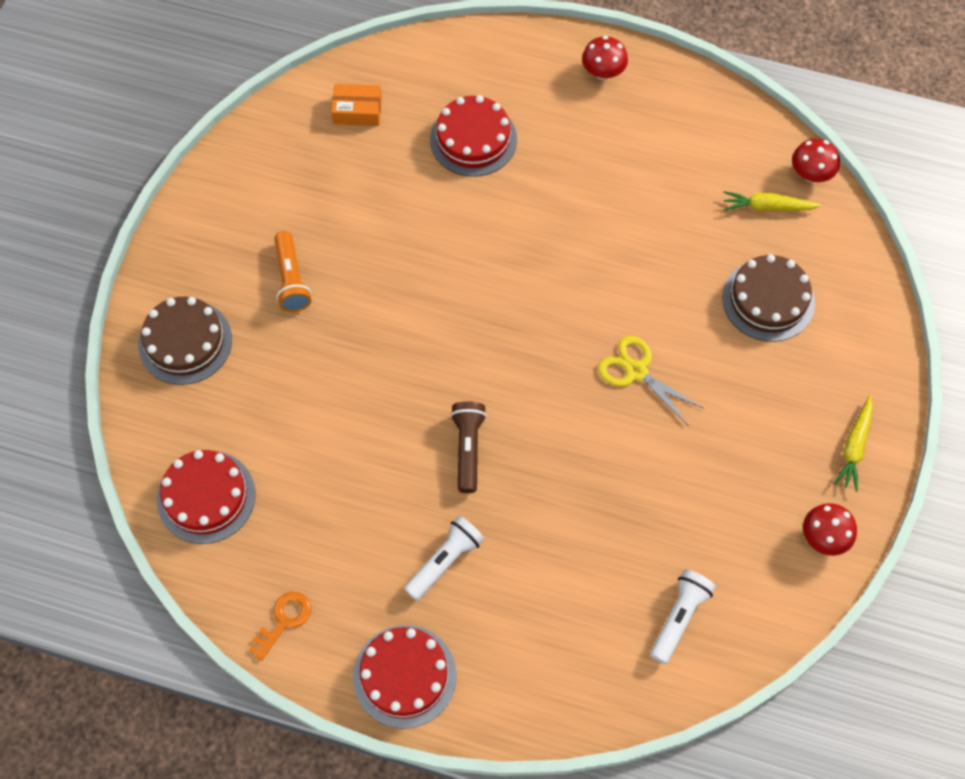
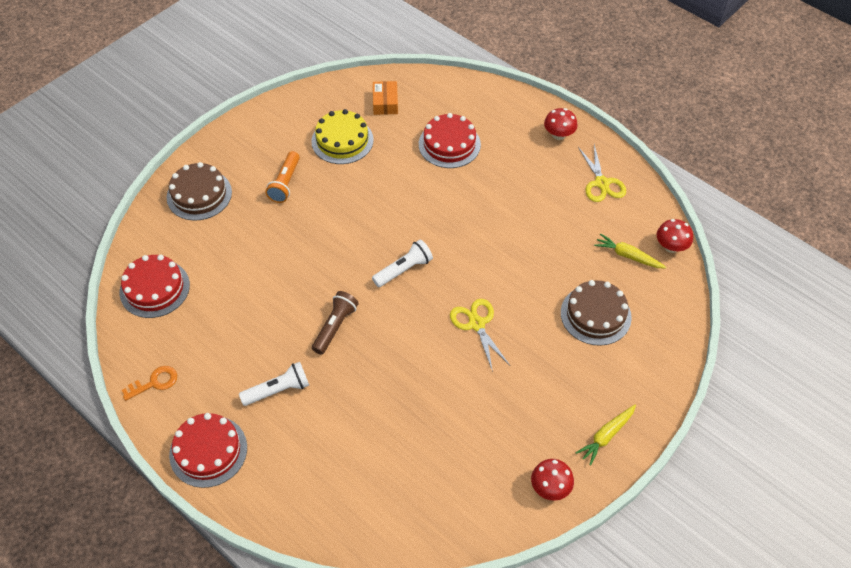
camera: 25 degrees right, 10 degrees down
(331, 188) = (342, 140): none -> yellow cake
(357, 110) = (385, 103): orange box -> orange box turned 60 degrees clockwise
(679, 618) = (414, 496): white flashlight -> white flashlight (403, 270)
(688, 120) = (601, 183): none -> yellow scissors

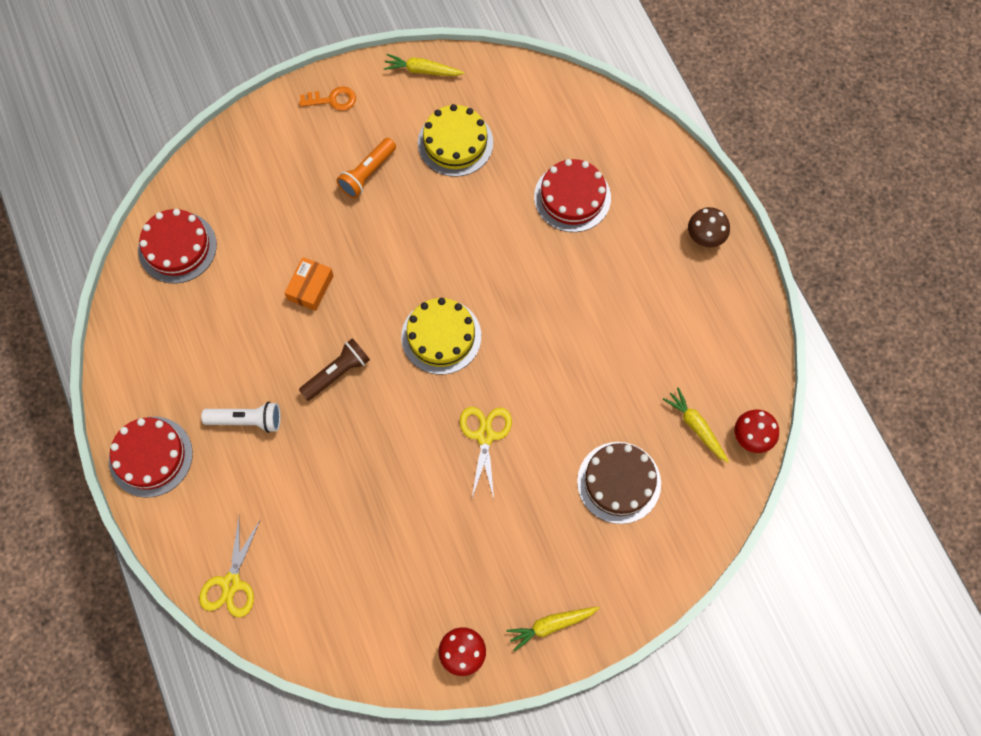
camera: 25 degrees right, 15 degrees up
(154, 382) = (132, 357): orange key -> orange key (332, 100)
(199, 194) = (271, 150): brown cake -> none
(291, 104) = (422, 70): none -> yellow carrot
(385, 103) = (528, 111): orange box -> orange box (310, 287)
(403, 270) = (441, 336): white flashlight -> yellow cake
(558, 135) = (705, 236): red mushroom -> brown mushroom
(601, 183) = (719, 321): yellow scissors -> yellow scissors (231, 583)

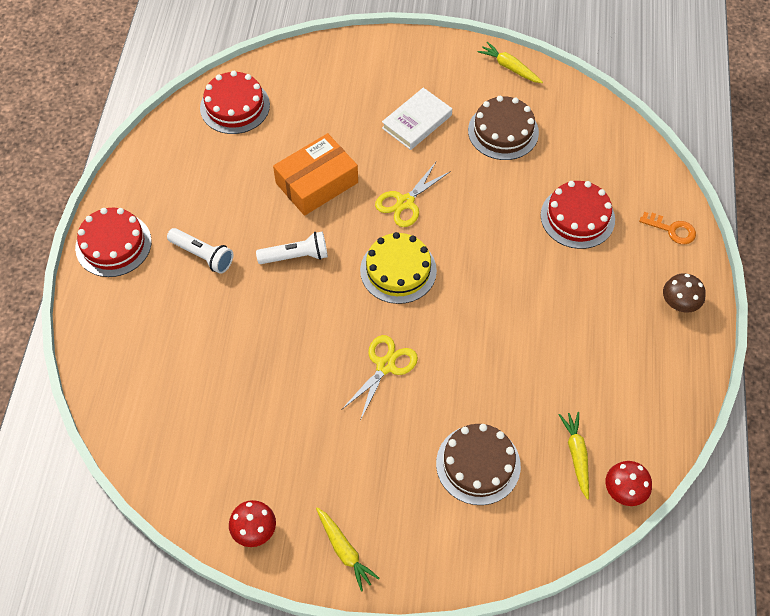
camera: 30 degrees right, 10 degrees down
(231, 583) = (109, 370): yellow scissors -> yellow scissors (405, 202)
(310, 287) = (317, 183): orange box -> orange box, size x1.72
(332, 100) = (423, 57): orange key -> orange key (672, 230)
(337, 373) = (295, 256): brown flashlight -> white flashlight
(367, 173) = (417, 121): orange flashlight -> white book
(455, 143) = (503, 131): yellow cake -> brown cake
(551, 625) = (344, 550): yellow carrot -> yellow carrot turned 135 degrees counterclockwise

